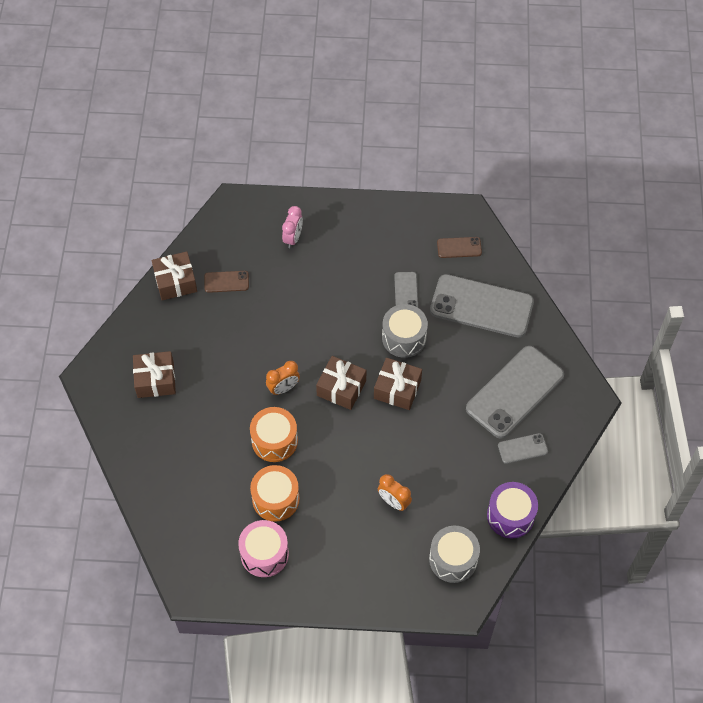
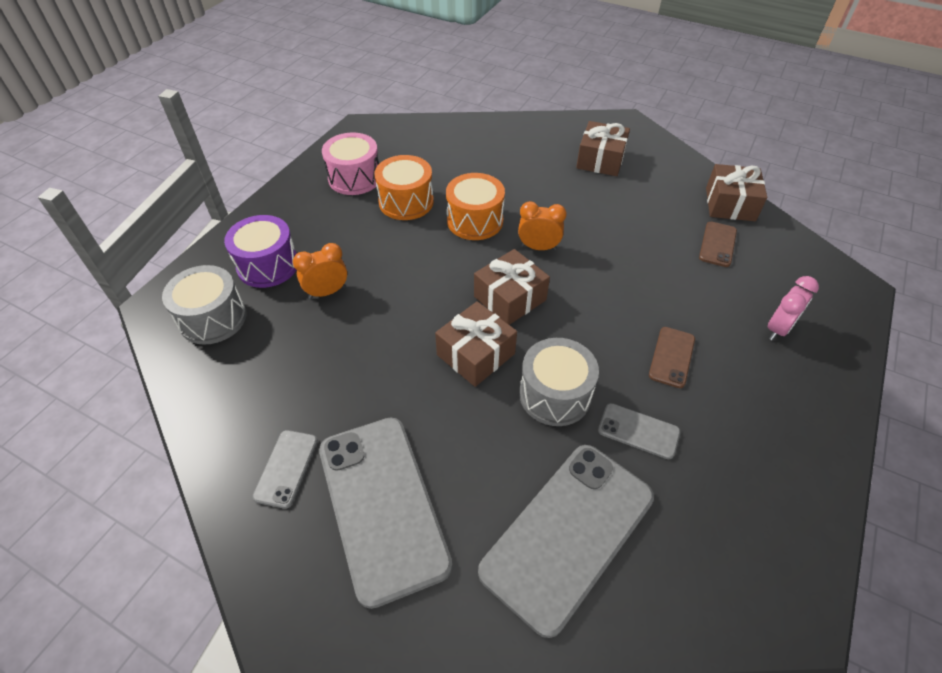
camera: 115 degrees right, 10 degrees down
(283, 388) = (538, 247): orange clock -> orange clock turned 105 degrees clockwise
(293, 238) = (778, 329): pink clock -> pink clock turned 90 degrees counterclockwise
(459, 247) = (710, 556): brown phone -> brown phone (671, 357)
(510, 516) = (208, 403): purple drum -> purple drum (268, 265)

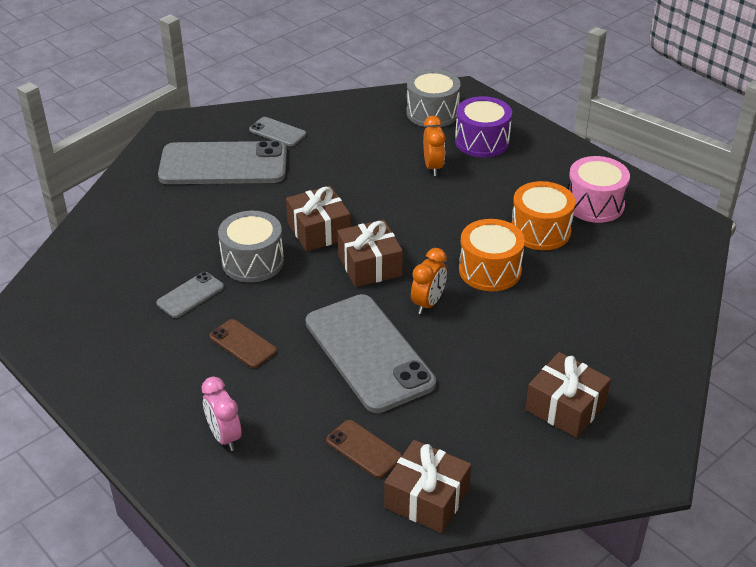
camera: 110 degrees right, 10 degrees down
(568, 534) = (145, 235): grey phone -> grey phone (369, 353)

